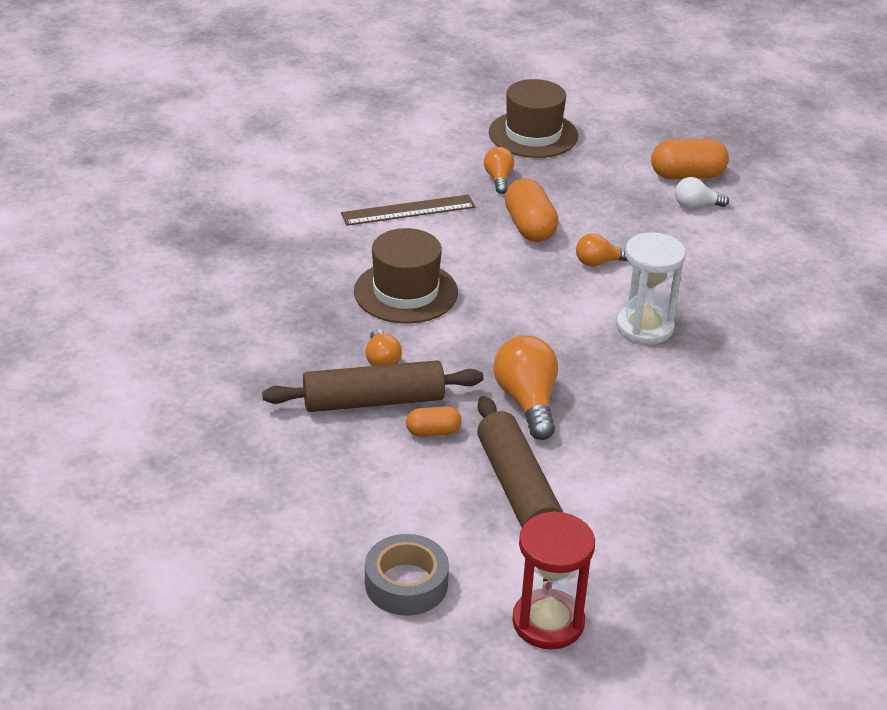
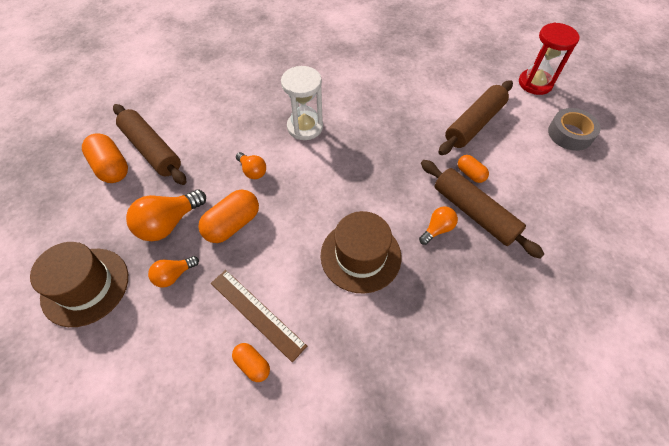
camera: 120 degrees left, 20 degrees up
(362, 194) = (252, 364): none -> orange capsule
(527, 402) = (410, 147): orange light bulb -> orange light bulb (169, 223)
(696, 205) = (152, 150): white light bulb -> brown rolling pin

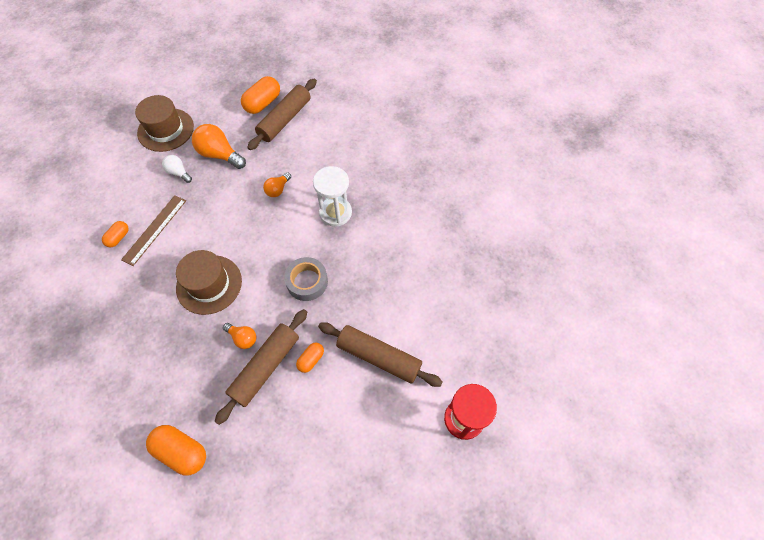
camera: 75 degrees right, 5 degrees up
(174, 275) = (178, 173): orange light bulb -> white light bulb
(232, 224) = (225, 192): orange capsule -> orange capsule (181, 451)
(570, 134) = (391, 460): grey tape -> grey tape (307, 282)

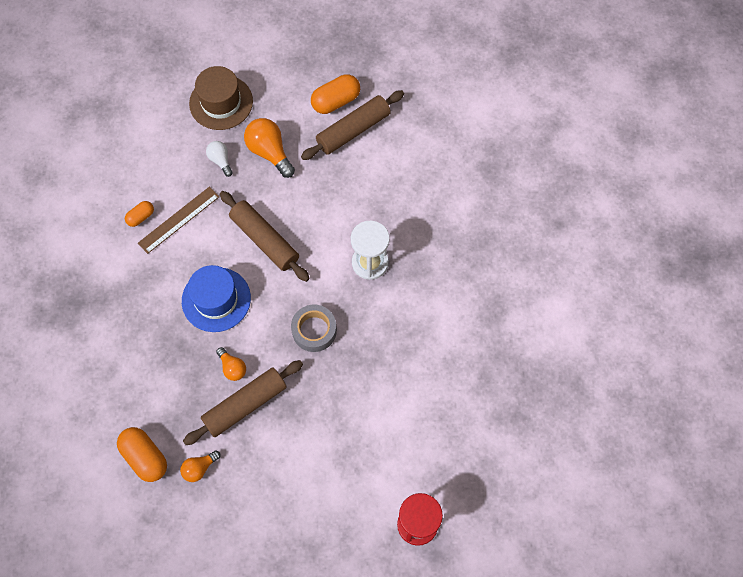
camera: 20 degrees right, 5 degrees up
(209, 284) = (216, 299): brown hat -> blue hat
(278, 189) = (318, 215): orange light bulb -> orange light bulb (199, 468)
(311, 359) = (291, 413): orange capsule -> none
(378, 357) = (358, 434): brown rolling pin -> brown rolling pin (264, 240)

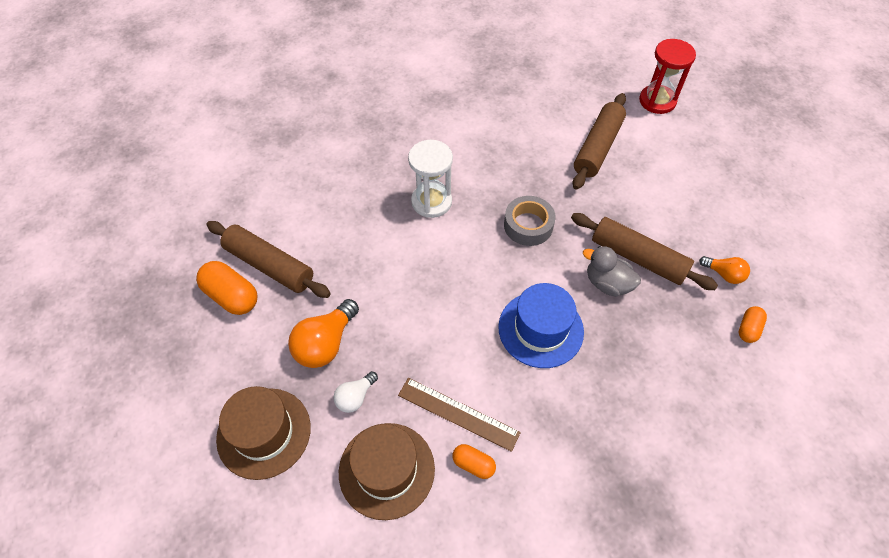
camera: 110 degrees left, 10 degrees down
(145, 457) = (748, 329): orange capsule -> orange capsule, size x0.57
(162, 165) = (386, 470): none -> brown hat
(232, 368) = (607, 283): orange light bulb -> grey duck
(264, 240) = (446, 306): brown rolling pin -> brown rolling pin (598, 147)

